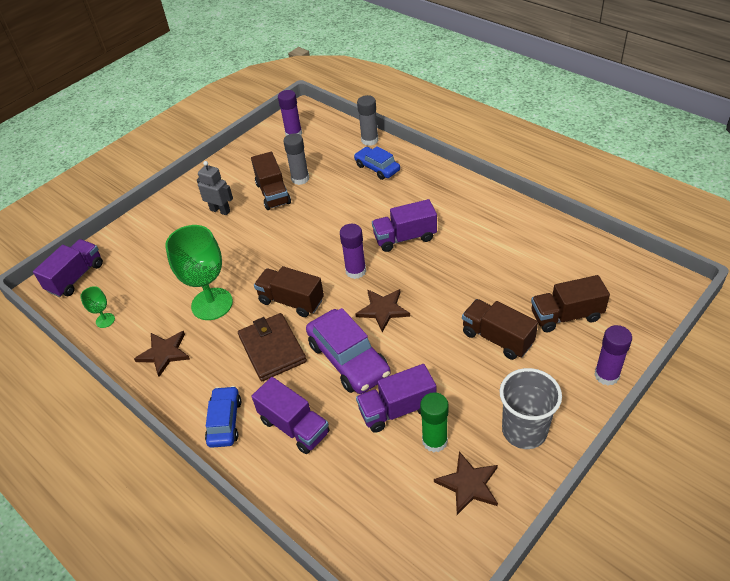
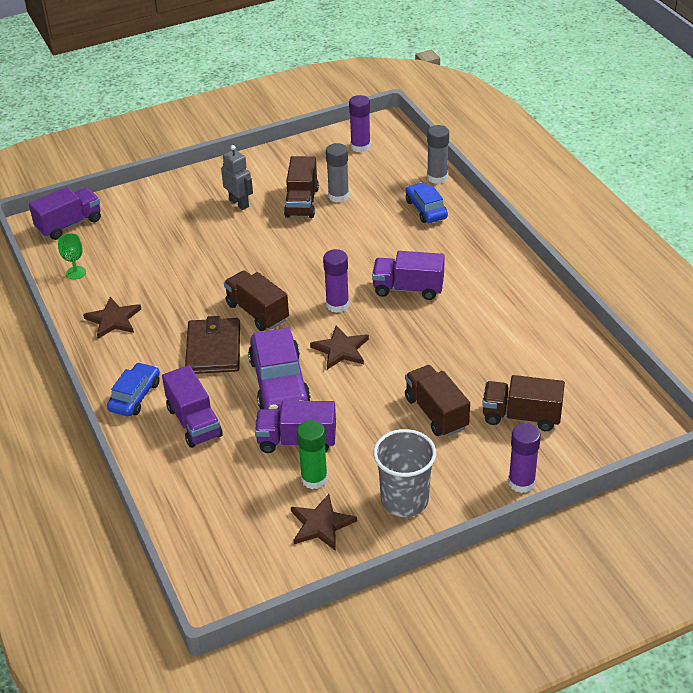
camera: 20 degrees right, 5 degrees down
(212, 304) = (181, 290): green goblet -> none

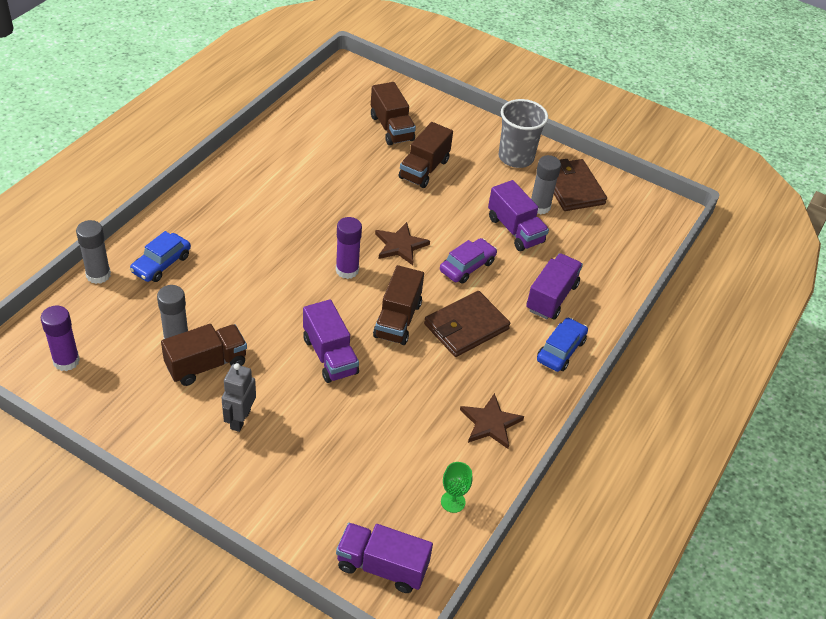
camera: 130 degrees left, 5 degrees up
(135, 396) = (560, 350): blue car -> blue car turned 135 degrees clockwise
(279, 382) = (467, 266): purple car -> purple car, size x0.62
(314, 479) = (539, 207): green glue stick -> grey glue stick
(321, 524) = (572, 188): brown star -> brown wallet
(408, 289) = (292, 233): purple truck -> purple truck (330, 356)
(521, 482) = (452, 112): purple glue stick -> none

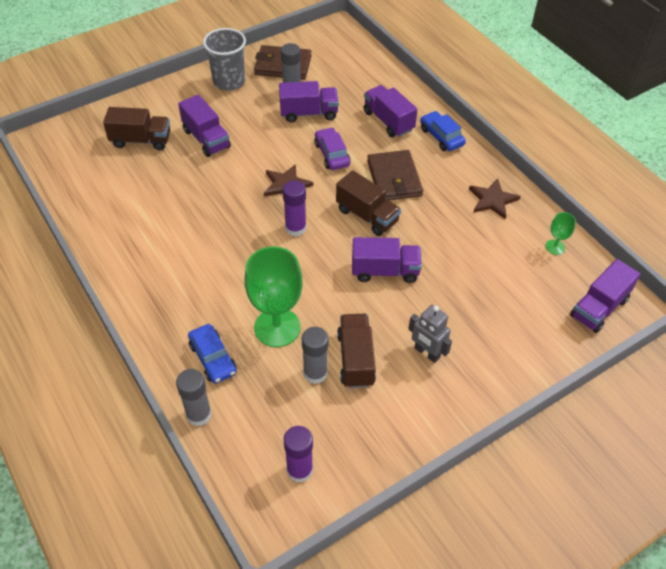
camera: 60 degrees left, 5 degrees up
(217, 296) = (277, 327): none -> green goblet
(424, 169) = (206, 139): brown truck -> purple truck

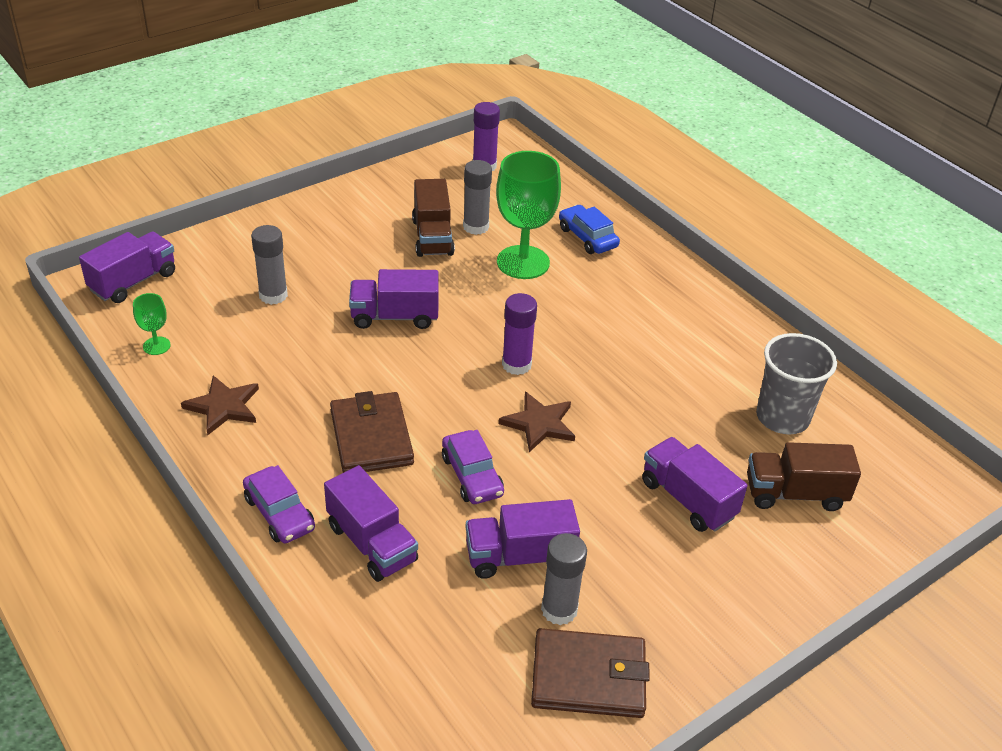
camera: 175 degrees right, 10 degrees down
(199, 414) = (588, 198): grey glue stick -> grey glue stick (273, 295)
(229, 82) = (688, 628): grey cup -> grey cup (782, 417)
(367, 216) = (416, 382): brown truck -> none
(426, 353) = (353, 242): grey robot -> none
(441, 137) = (279, 513): blue car -> purple car

